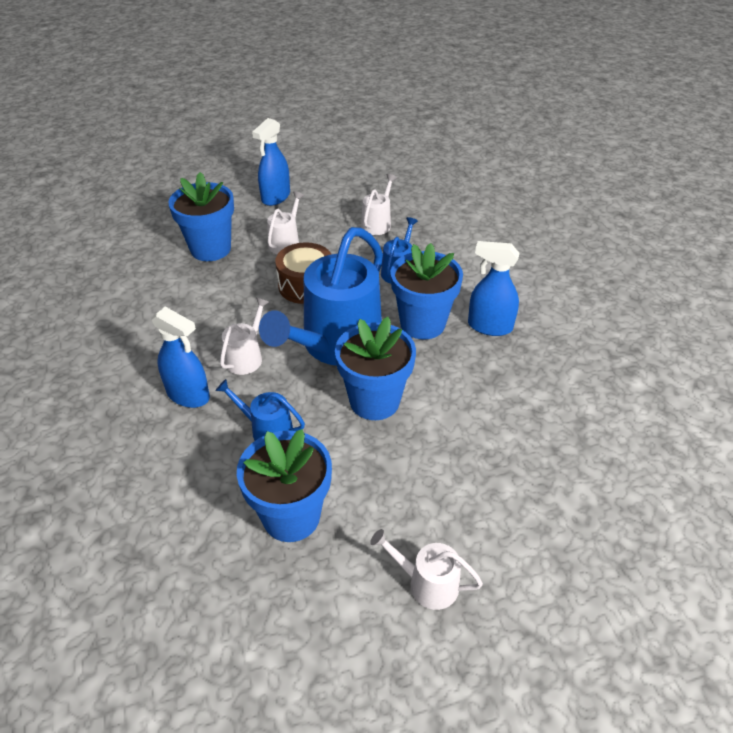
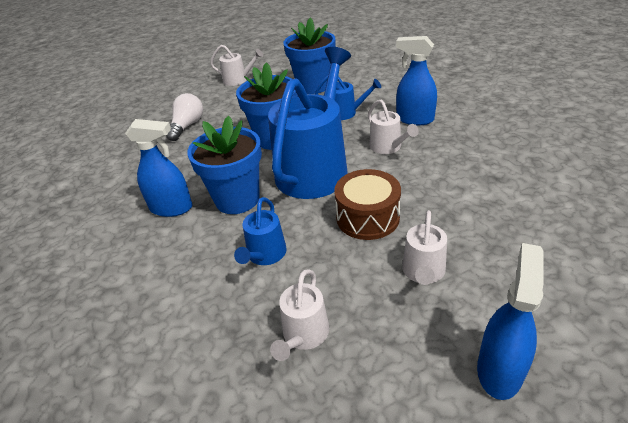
camera: 175 degrees right, 5 degrees down
(210, 249) = (514, 244): blue flower pot -> none
(246, 357) = (388, 147): white watering can -> white watering can turned 45 degrees counterclockwise
(502, 458) = (187, 126): none -> white light bulb

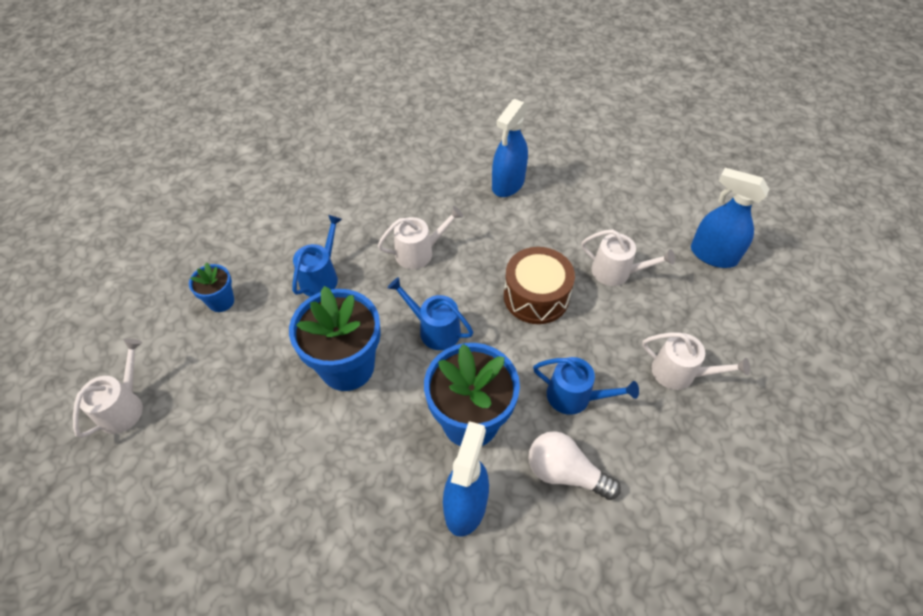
camera: 85 degrees left, 15 degrees up
(187, 126) = (247, 494): white light bulb -> white light bulb (565, 472)
(313, 86) = (221, 301): blue flower pot -> blue flower pot, size x0.50
(315, 168) = (435, 330): blue watering can -> blue watering can, size x0.45
(414, 119) = (372, 215): blue spray bottle -> blue spray bottle (508, 184)

